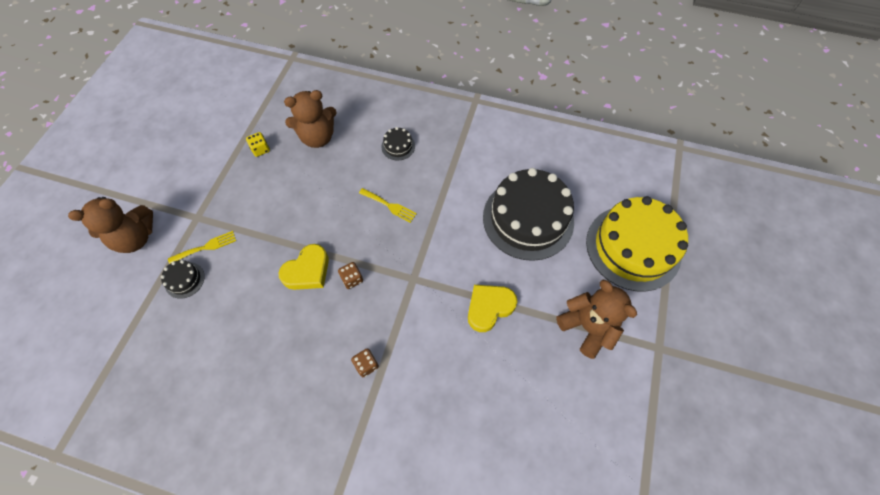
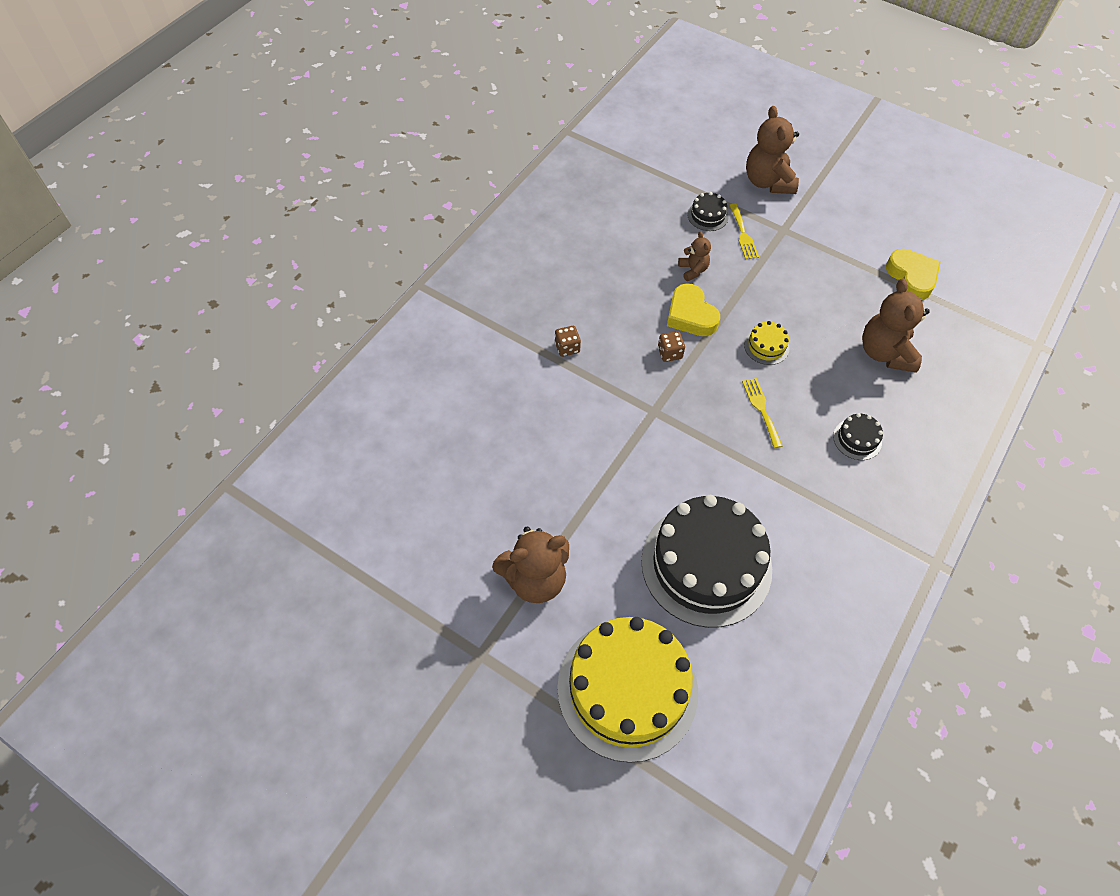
camera: 105 degrees right, 5 degrees down
(255, 279) = (693, 270): none -> brown teddy bear
(260, 149) = (872, 293): yellow dice -> none
(329, 211) = (766, 346): none -> yellow cake
(389, 206) = (761, 409): yellow fork -> yellow fork turned 120 degrees clockwise
(489, 308) = (593, 478): yellow heart -> yellow heart (911, 277)

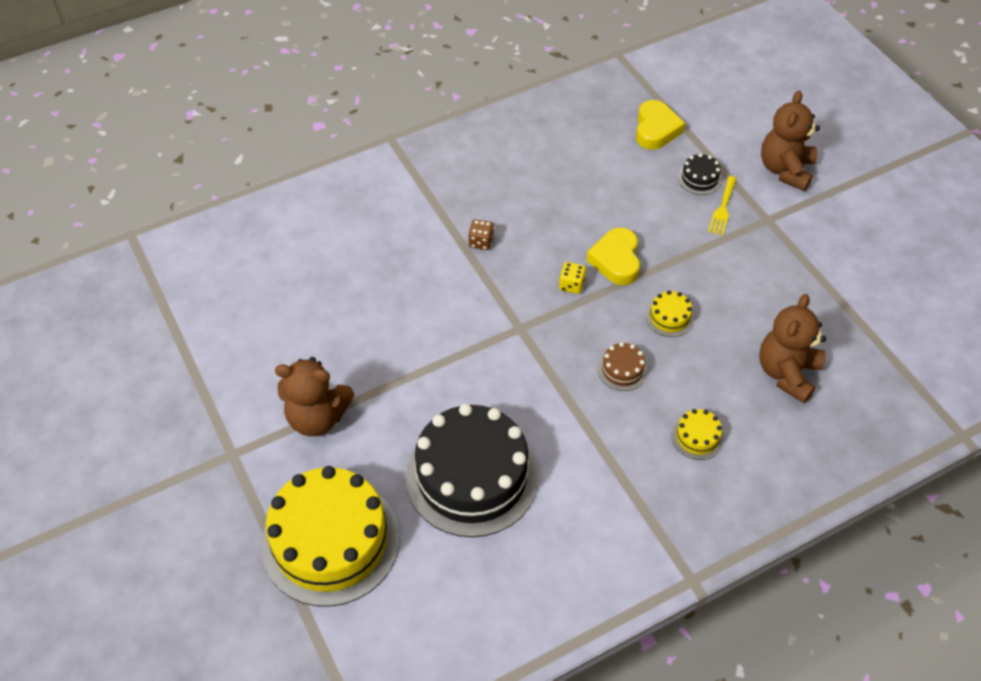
camera: 30 degrees right, 5 degrees down
(669, 353) = (571, 285): brown dice -> yellow dice
(693, 270) = (648, 221): brown teddy bear -> none
(761, 409) = (622, 370): yellow fork -> brown cake
(857, 439) = (697, 437): black cake -> yellow cake
(911, 277) = (871, 316): yellow heart -> yellow heart (656, 129)

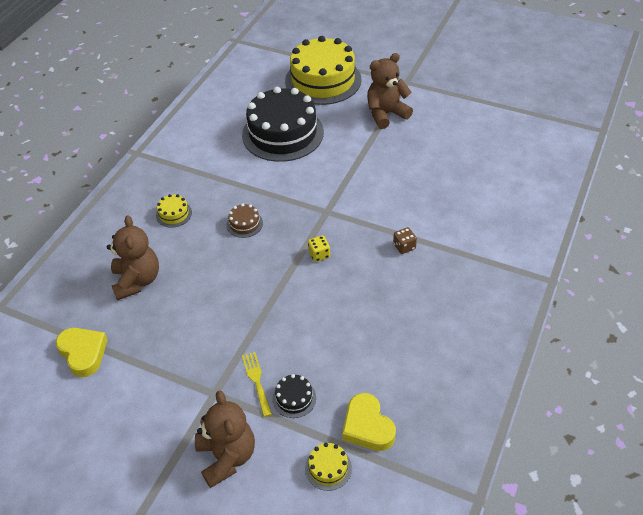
camera: 145 degrees right, 5 degrees down
(616, 260) = (304, 289): yellow heart -> yellow heart (83, 353)
(669, 317) = (238, 271): yellow cake -> yellow cake (328, 468)

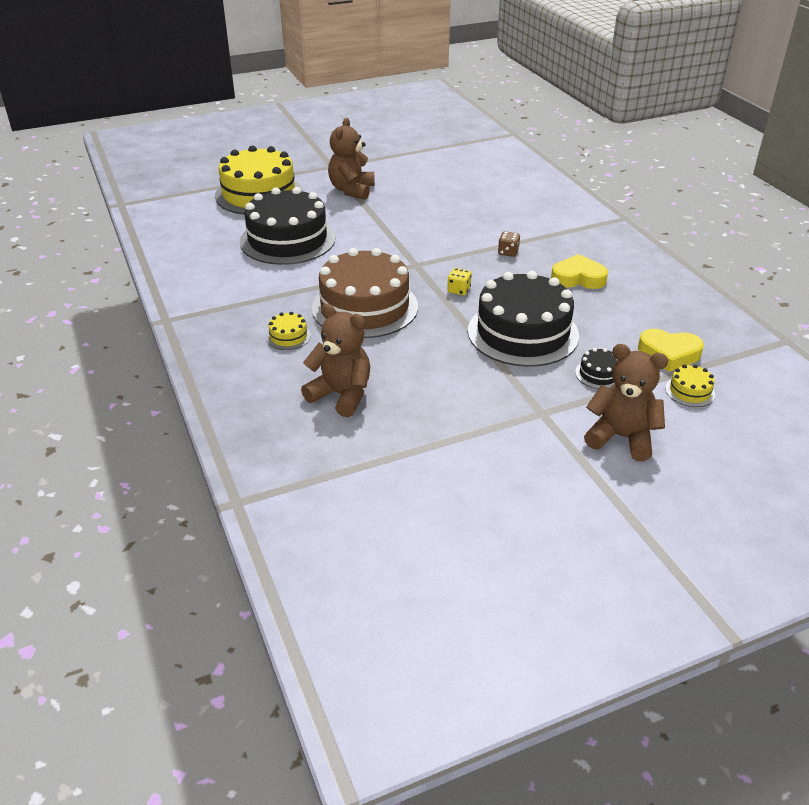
camera: 50 degrees left, 10 degrees down
(83, 353) = (388, 469): yellow heart -> yellow heart (578, 278)
(244, 224) = (365, 307): brown cake -> brown cake, size x2.49
(256, 380) = (556, 384): yellow fork -> none
(302, 323) = (523, 333): none -> black cake

